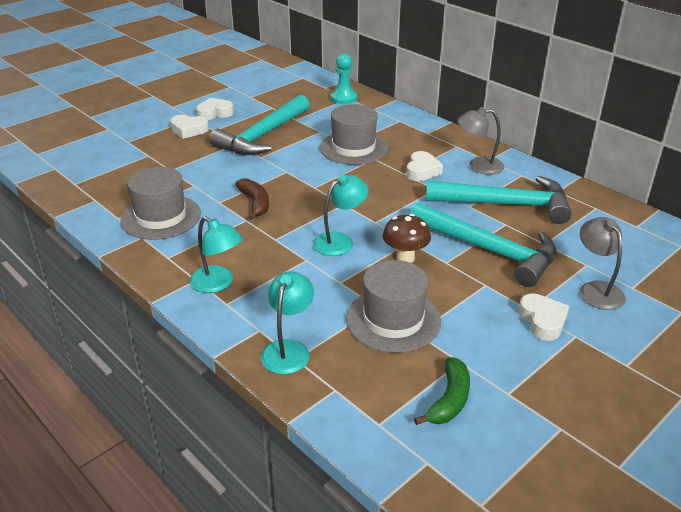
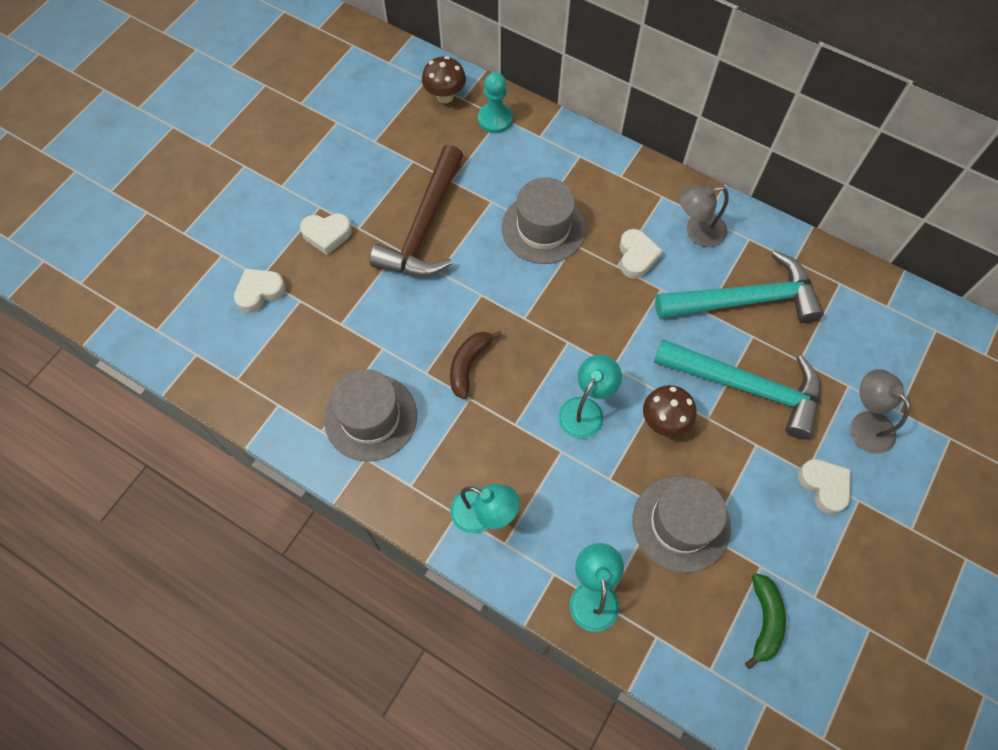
camera: 15 degrees left, 30 degrees up
(215, 113) = (344, 189): white heart -> white heart (260, 292)
(255, 203) = (468, 365): brown banana -> brown banana turned 120 degrees counterclockwise
(262, 136) = (424, 227): turquoise hammer -> brown hammer
(313, 85) = (445, 96): none -> brown mushroom

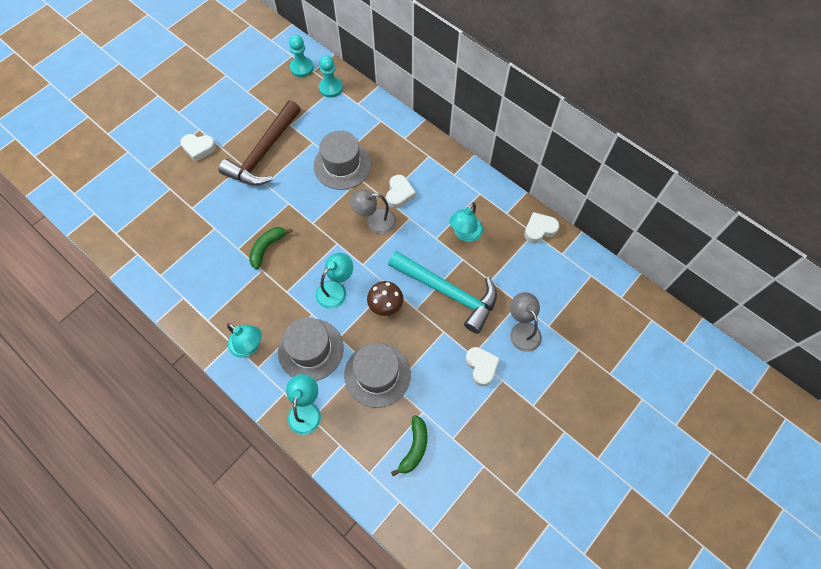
camera: 10 degrees right, 0 degrees up
(260, 292) = (145, 179): white heart -> white heart (539, 229)
(371, 417) = (194, 271): grey hat -> grey hat (311, 349)
(445, 96) = (302, 68): brown mushroom -> turquoise pawn
(468, 365) = (267, 248): brown banana -> green banana
(697, 232) = (445, 183): grey lamp -> grey lamp (375, 221)
(745, 300) = (465, 234): turquoise hammer -> turquoise lamp

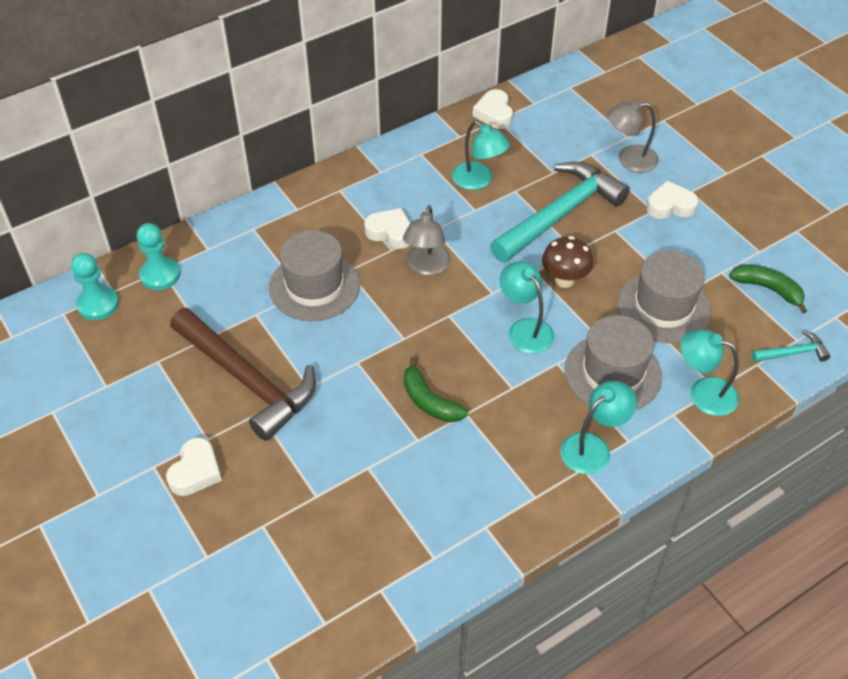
camera: 75 degrees left, 15 degrees down
(356, 470) = (793, 353): none -> turquoise hammer

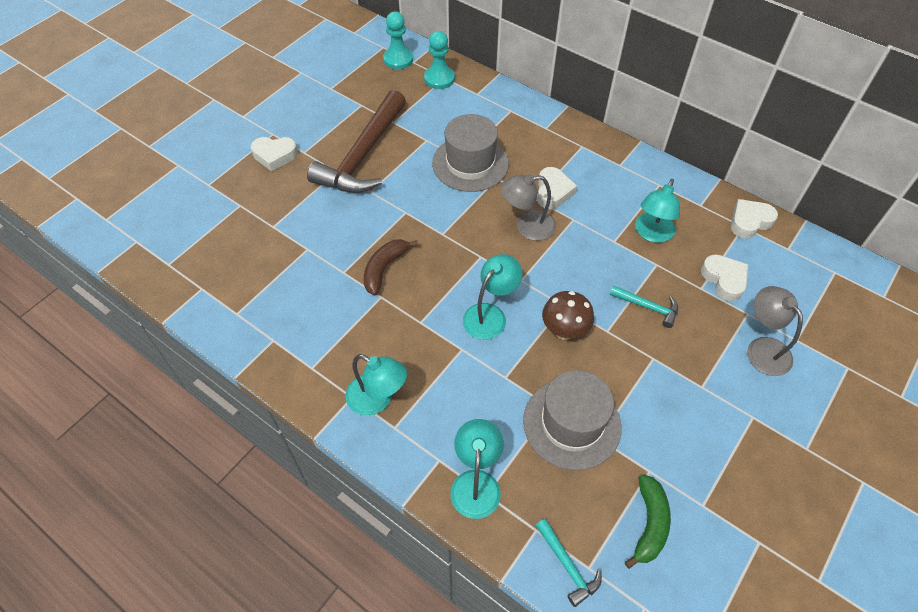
camera: 70 degrees right, 5 degrees up
(429, 401) = (384, 268): green banana -> brown banana
(560, 214) = (648, 307): turquoise hammer -> turquoise hammer, size x0.43
(613, 373) = (468, 397): grey hat -> none
(670, 206) = (718, 401): white heart -> white heart (724, 280)

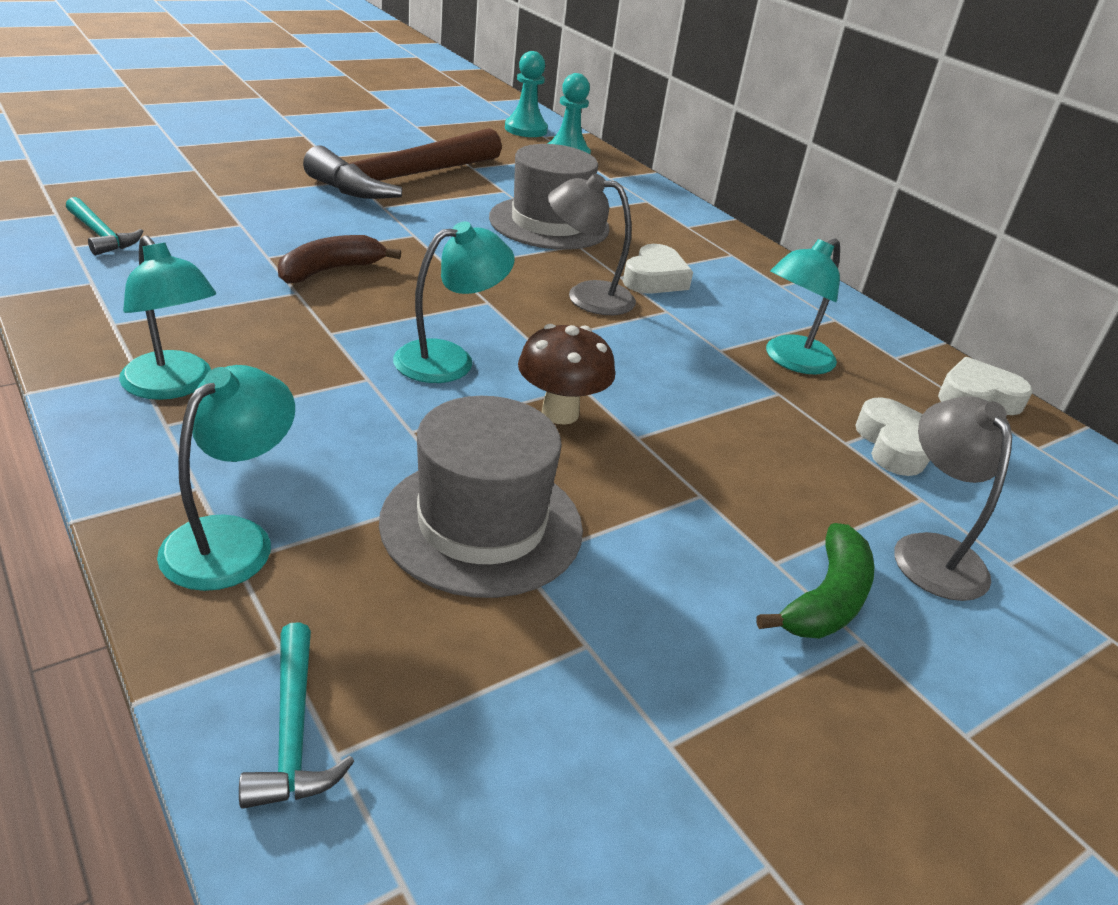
camera: 15 degrees right, 20 degrees down
(275, 155) = (287, 149): white heart -> none
(648, 307) = (731, 433): turquoise hammer -> turquoise hammer (101, 235)
(649, 524) = (527, 730): green banana -> green banana (826, 599)

